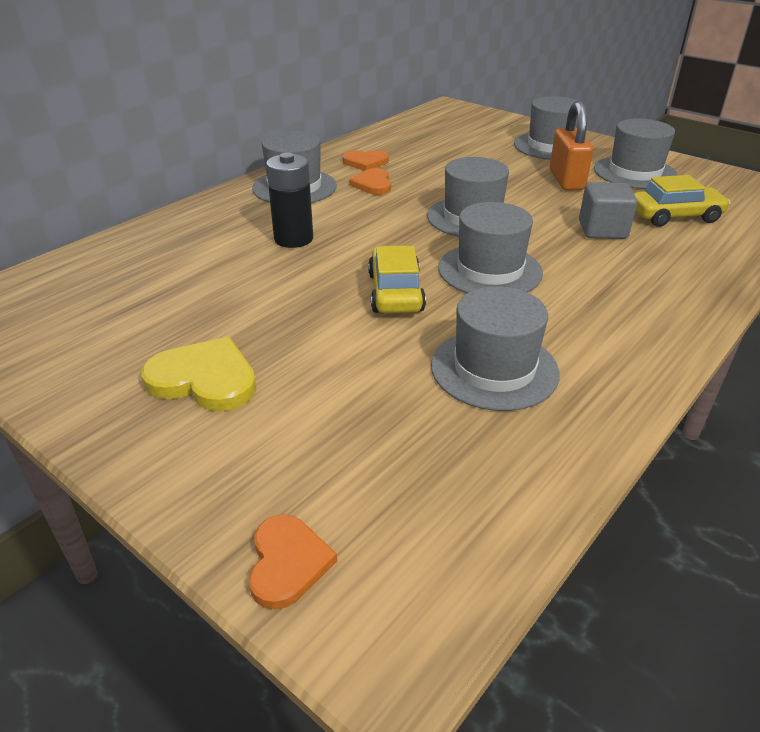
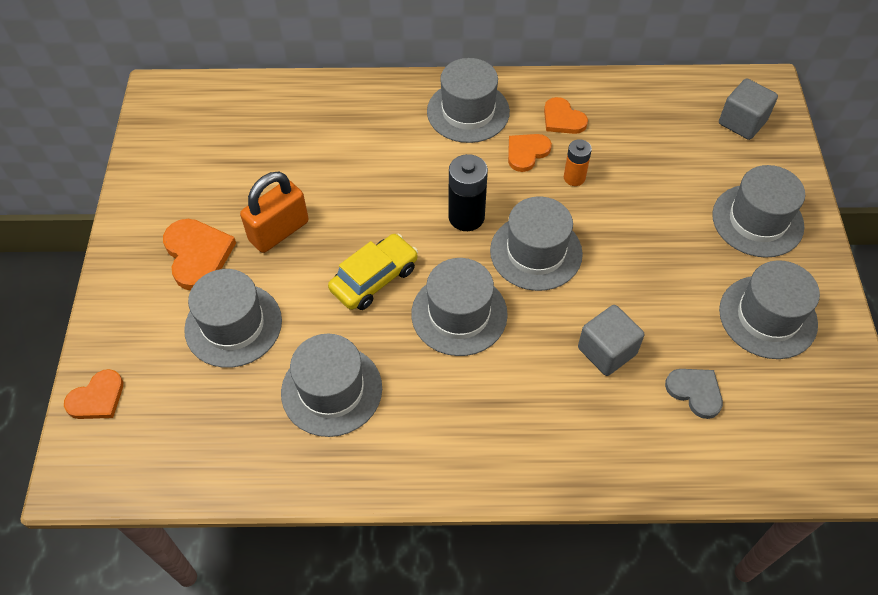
camera: 50 degrees right, 20 degrees up
(204, 379) = (197, 255): yellow heart -> orange heart
(293, 239) = (389, 172): black battery -> black battery (466, 217)
(332, 396) = (233, 325): none -> grey hat
(425, 179) = (574, 178): none -> orange battery
(465, 121) = (742, 122): none -> grey cube
(566, 180) = (686, 274): orange padlock -> orange padlock (279, 231)
(675, 216) = (695, 392): yellow car -> grey heart

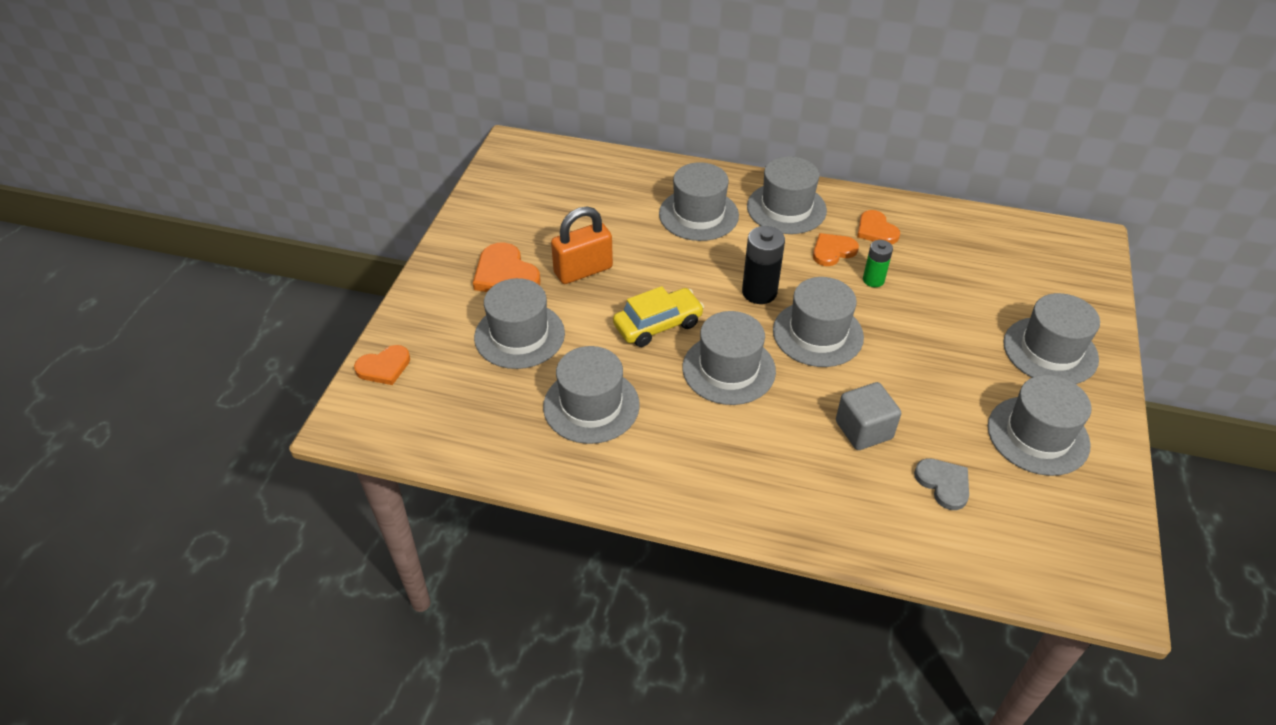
camera: 15 degrees right, 10 degrees down
(197, 255) = (505, 275): orange heart -> orange heart turned 150 degrees clockwise
(381, 138) = (698, 215): none -> grey hat
(574, 178) = (873, 280): orange battery -> green battery
(742, 122) = (1057, 265): grey cube -> none

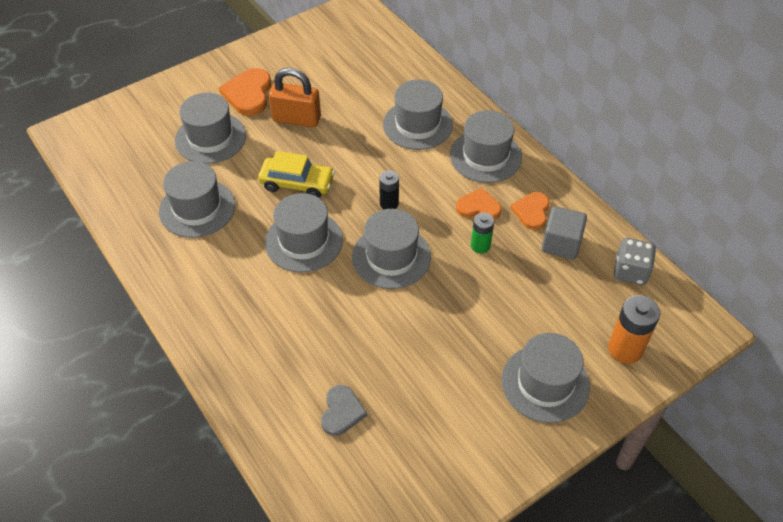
camera: 40 degrees right, 5 degrees up
(384, 367) = (119, 111): orange heart -> none
(759, 292) = (389, 203): black battery -> black battery, size x0.62
(863, 430) = (337, 339): grey cube -> grey cube (561, 244)
(998, 231) = (630, 272): none -> grey dice
(1038, 435) = (451, 431): grey hat -> none
(1066, 289) = (625, 349): none -> orange battery

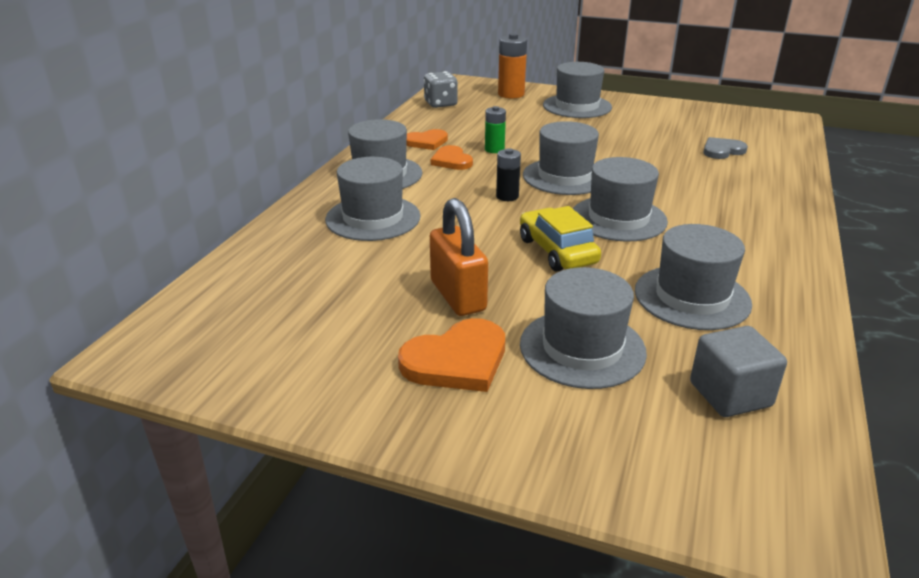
camera: 125 degrees left, 20 degrees down
(561, 244) = (446, 126): grey cube -> grey cube (730, 394)

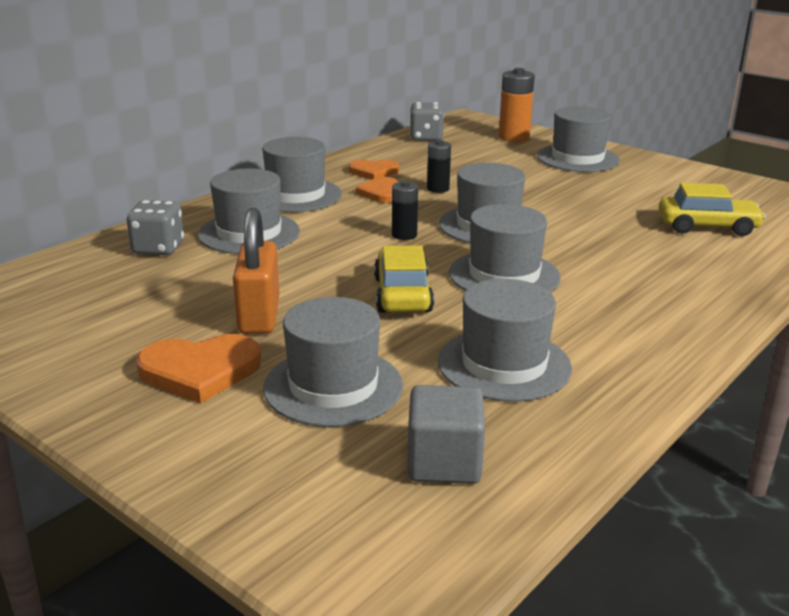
camera: 20 degrees right, 5 degrees down
(303, 248) = (158, 248): none -> grey dice
(494, 149) = (438, 189): green battery -> black battery
(722, 150) = (707, 227): grey heart -> yellow car

